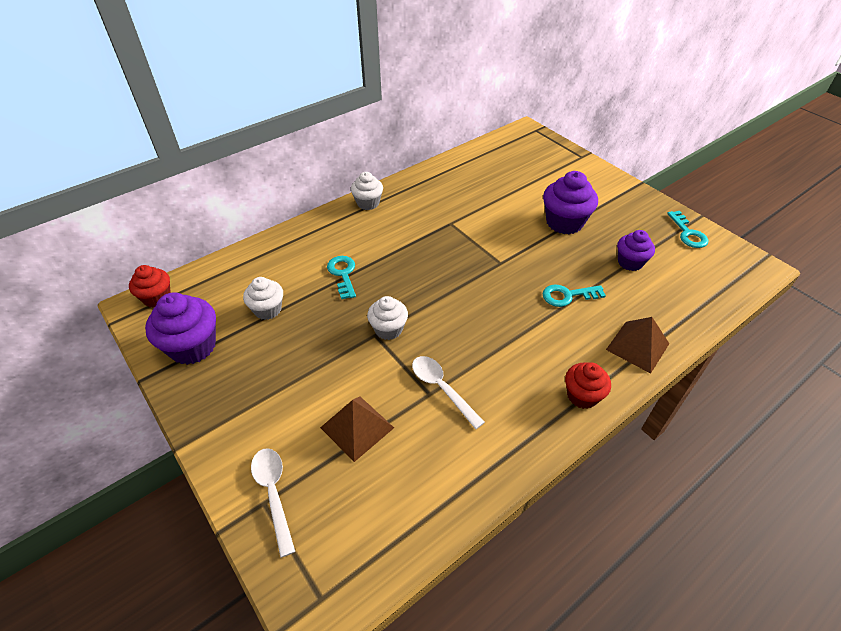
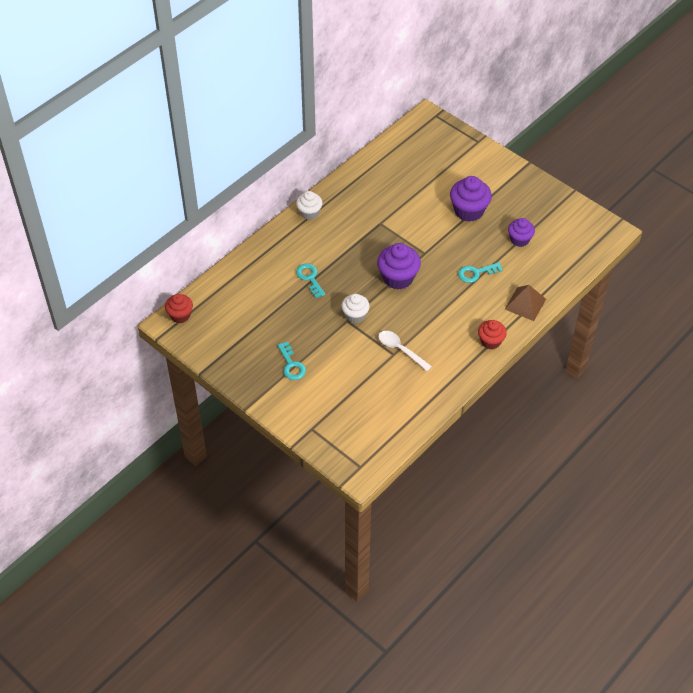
camera: 10 degrees left, 5 degrees up
(193, 346) = (224, 346): purple cupcake -> purple cupcake (398, 278)
(268, 309) = (265, 313): white cupcake -> none
(273, 494) = (315, 423): white spoon -> none
(357, 427) = (353, 381): brown pyramid -> none
(688, 233) = (563, 208): turquoise key -> turquoise key (291, 365)

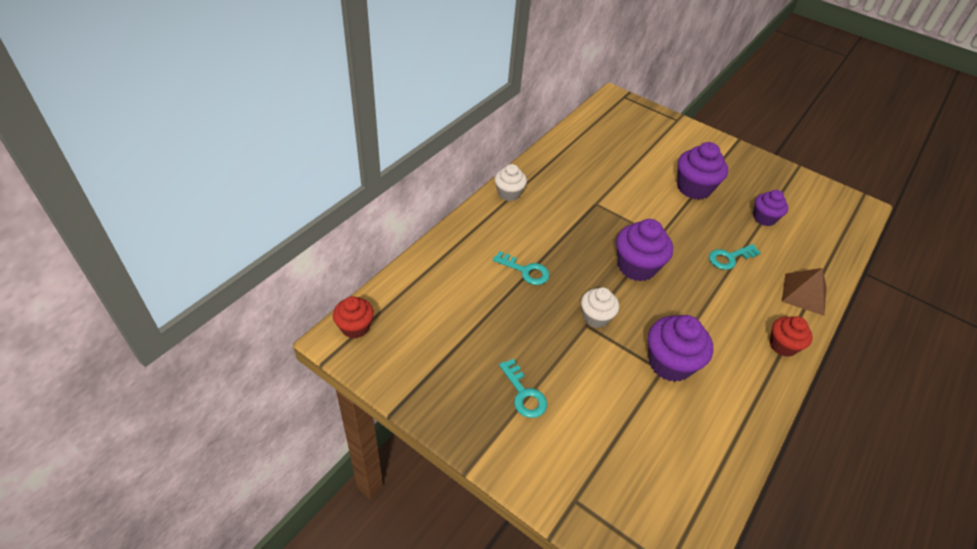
camera: 10 degrees left, 5 degrees down
(310, 278) = (525, 271): turquoise key -> turquoise key turned 150 degrees clockwise
(400, 350) = (670, 363): white spoon -> purple cupcake

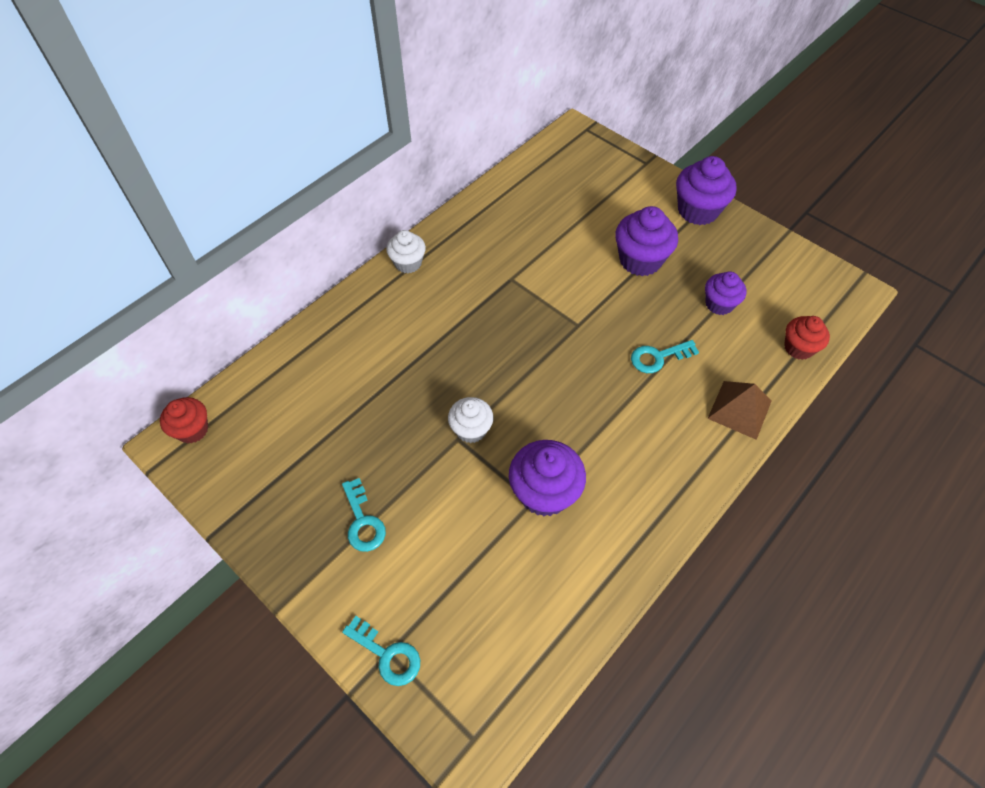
camera: 10 degrees right, 10 degrees up
(525, 271) = (402, 366): turquoise key -> turquoise key (387, 655)
(636, 267) = (538, 365): purple cupcake -> purple cupcake (697, 210)
(782, 345) = (691, 477): red cupcake -> red cupcake (798, 348)

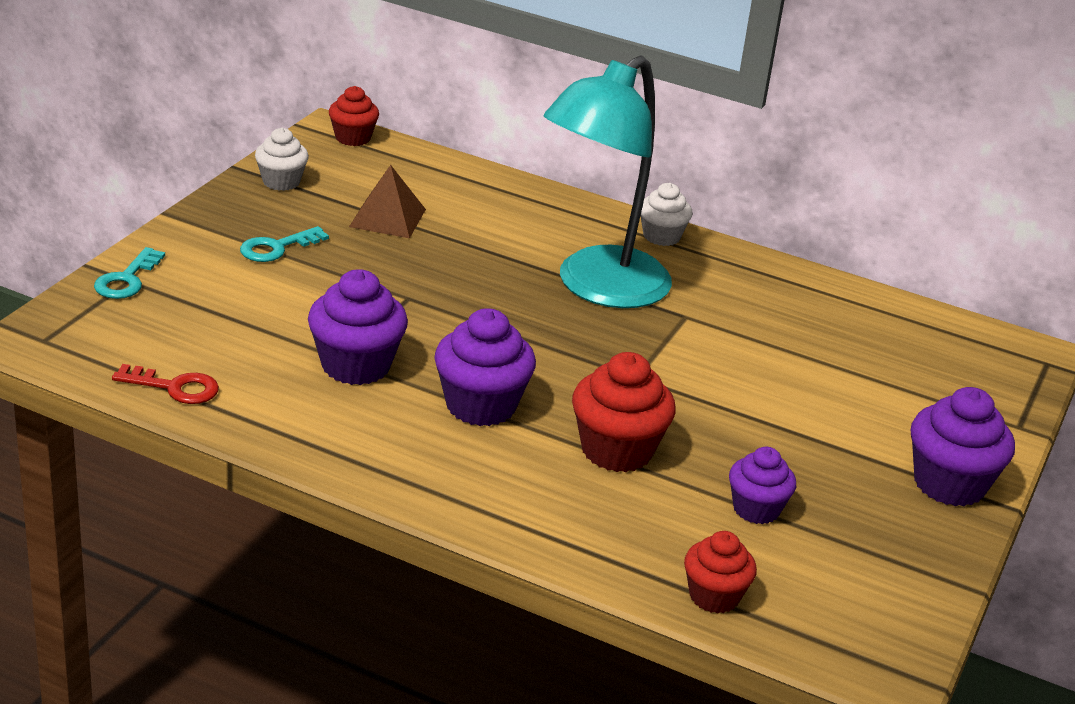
camera: 70 degrees right, 25 degrees down
(468, 317) = (599, 288): none -> turquoise lamp
(471, 429) = (425, 305): white cupcake -> white cupcake (281, 182)
(559, 631) = (174, 387): none -> red key
(640, 260) = (796, 427): purple cupcake -> purple cupcake (481, 405)
(658, 357) = (617, 450): turquoise key -> red cupcake
(739, 409) = (559, 530): brown pyramid -> brown pyramid (388, 218)

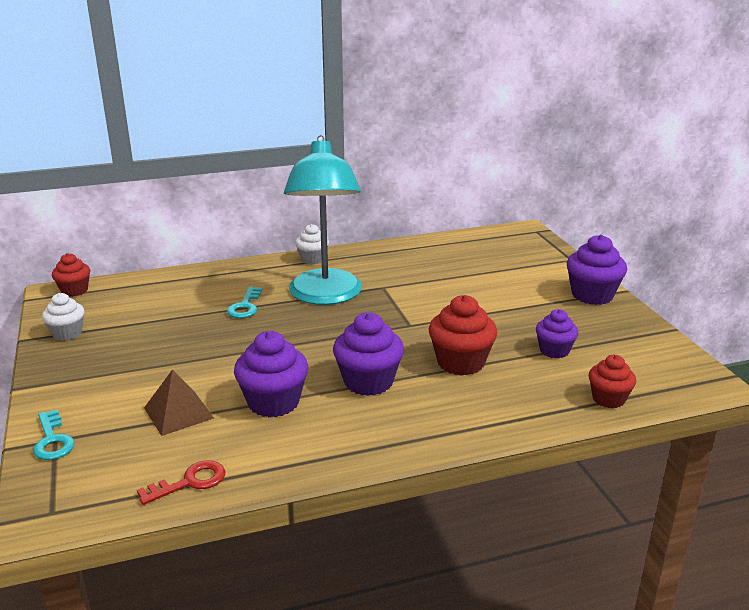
camera: 40 degrees left, 5 degrees down
(277, 248) = (123, 368): turquoise key -> turquoise key (245, 306)
(388, 218) = (163, 319): brown pyramid -> brown pyramid (178, 412)

